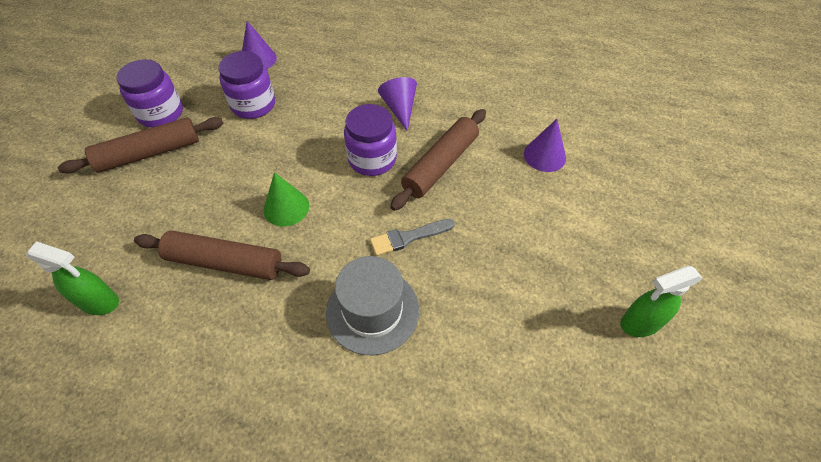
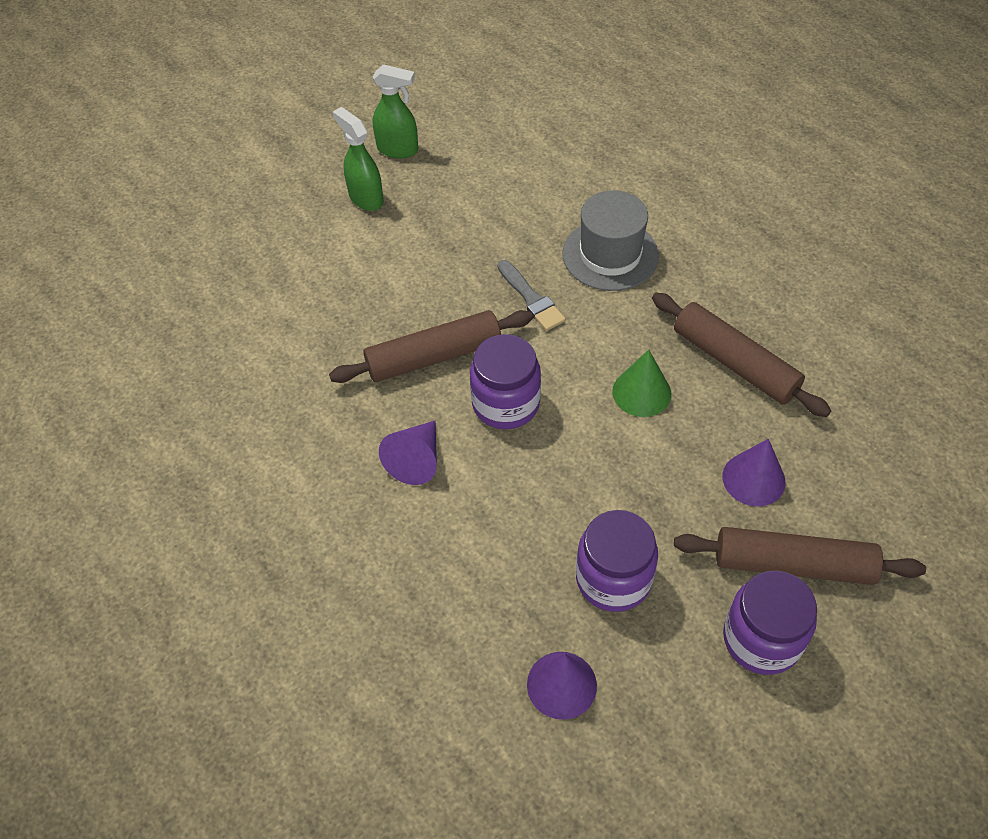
camera: 145 degrees left, 0 degrees up
(99, 302) = (879, 383): green spray bottle -> green spray bottle (366, 198)
(408, 237) = (531, 298): grey brush -> grey brush turned 45 degrees clockwise
(544, 155) = (312, 310): purple cone -> purple cone (753, 479)

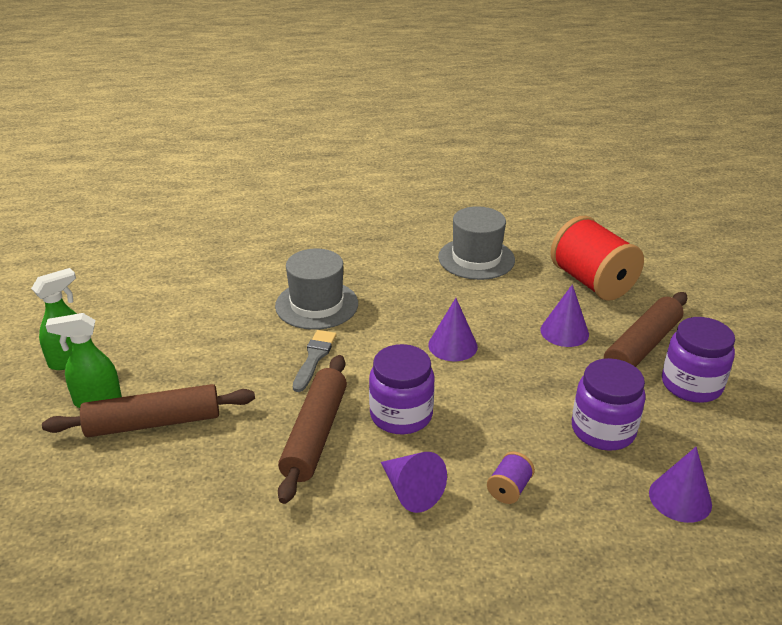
camera: 60 degrees left, 20 degrees down
(471, 532) = (509, 489): none -> purple spool
(531, 298) = (314, 358): grey brush -> grey brush turned 75 degrees counterclockwise
(641, 392) = (452, 345): green cone -> purple cone
(734, 363) = (465, 297): brown rolling pin -> brown rolling pin (153, 422)
(818, 337) = (476, 258): none -> grey hat
(880, 467) = (592, 282): none -> red spool

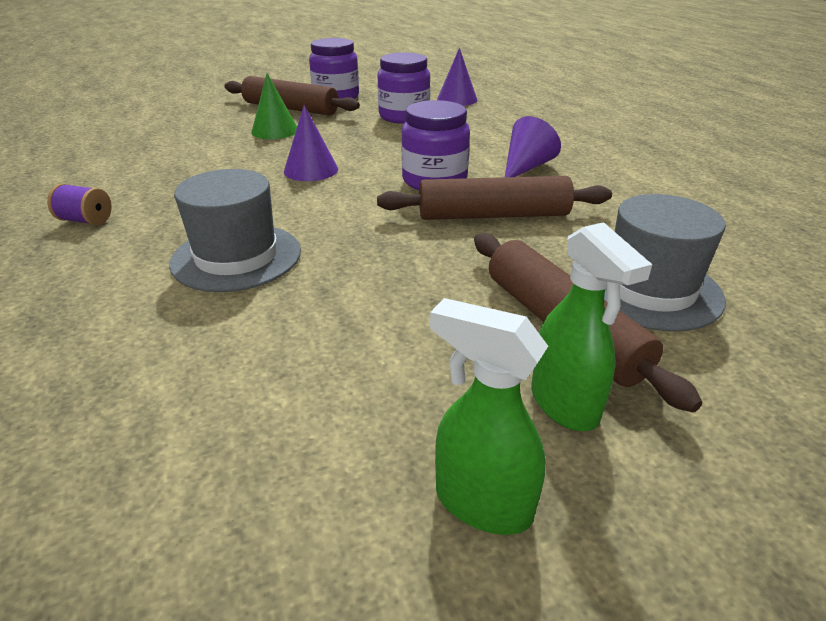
camera: 105 degrees left, 0 degrees up
(314, 358) = (362, 237): grey brush -> none
(476, 258) = (125, 173): grey hat -> grey hat (649, 289)
(509, 489) = (491, 138): purple spool -> purple spool (86, 220)
(564, 332) = (275, 131): purple cone -> green cone
(592, 282) = (186, 124): red spool -> none

